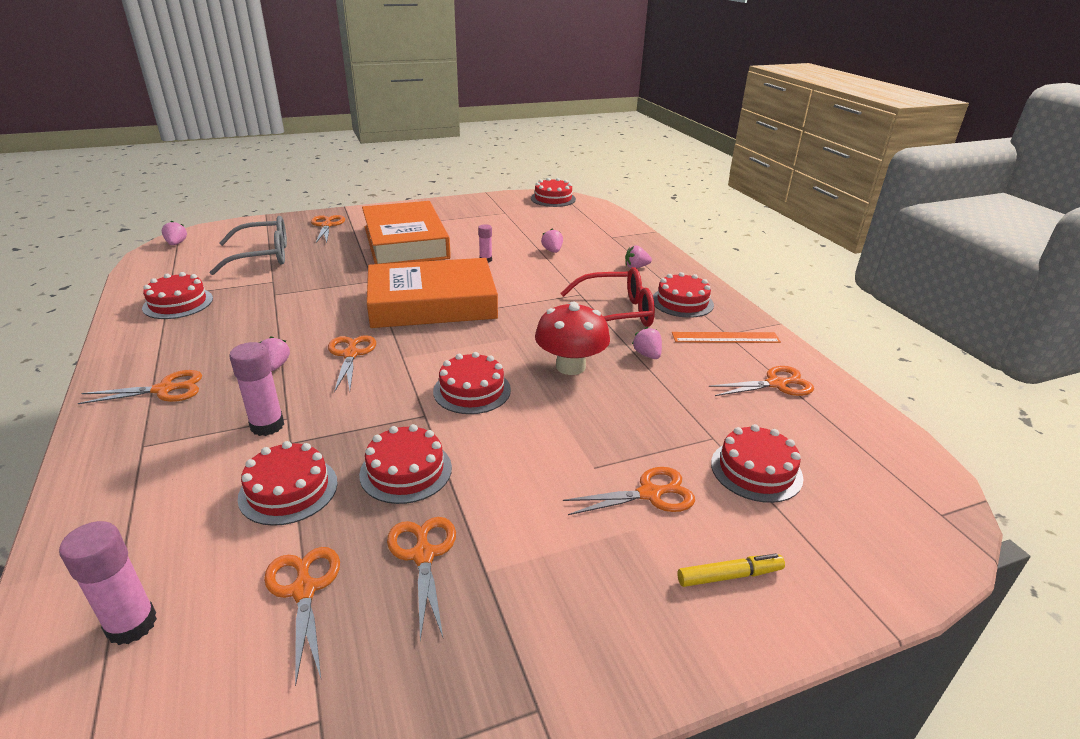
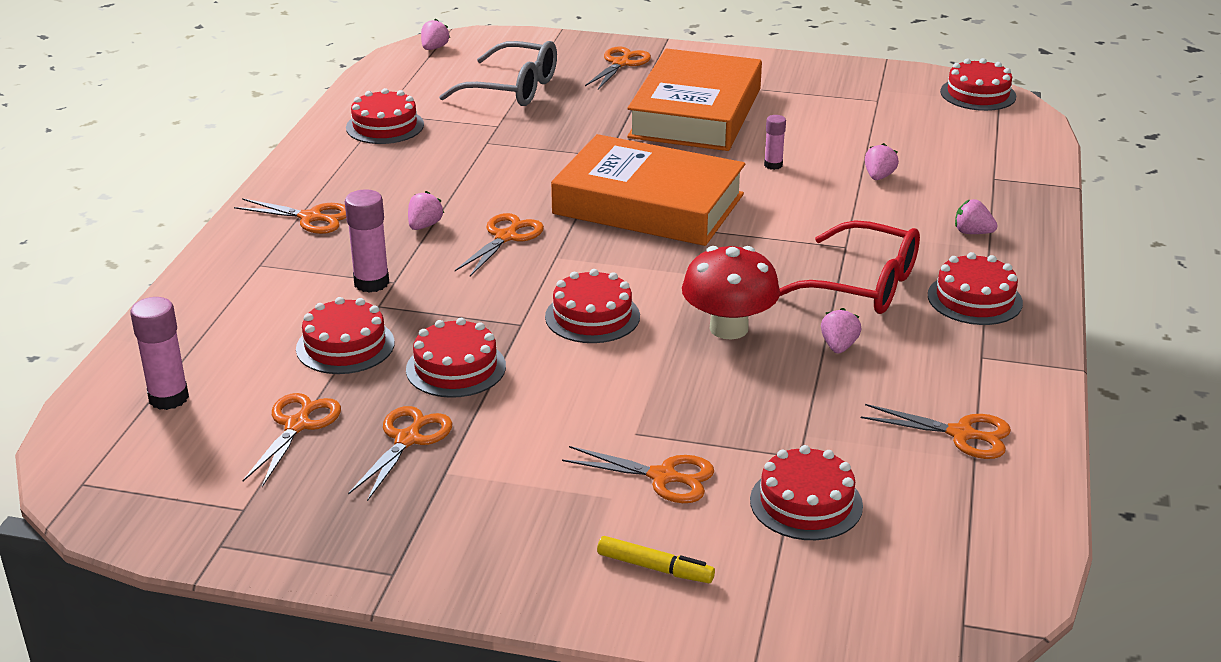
camera: 35 degrees right, 0 degrees up
(725, 338) = (972, 361): orange ruler -> none

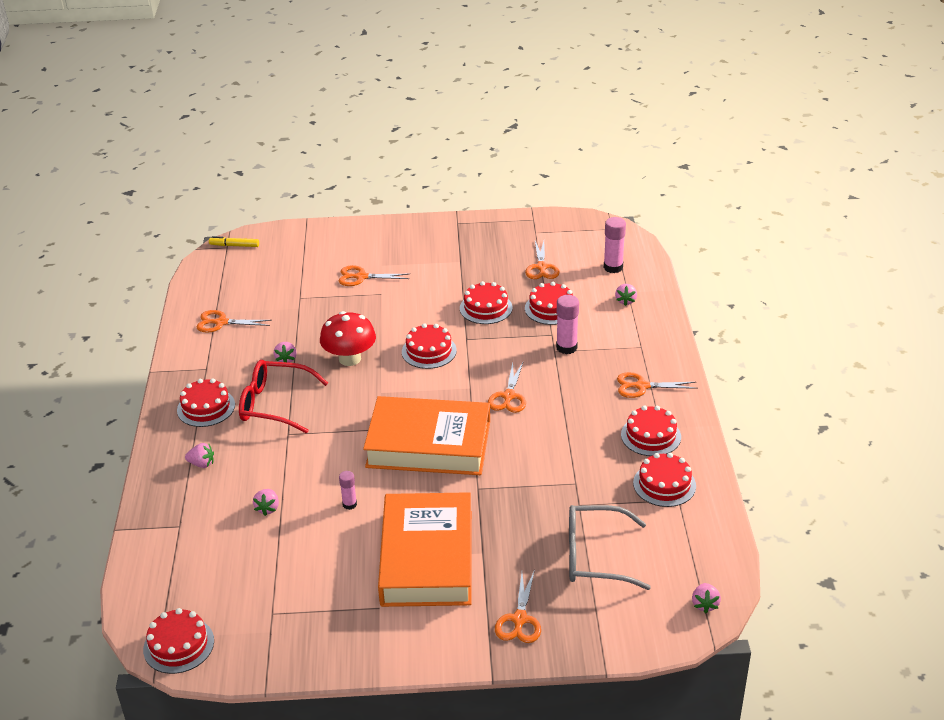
camera: 165 degrees right, 5 degrees up
(407, 440) = (486, 271): orange scissors -> none
(424, 226) = (565, 395): pink strawberry -> pink strawberry (625, 301)
(655, 568) = (353, 243): yellow marker -> yellow marker (234, 245)
(806, 503) = (294, 278): red cake -> red cake (651, 436)

